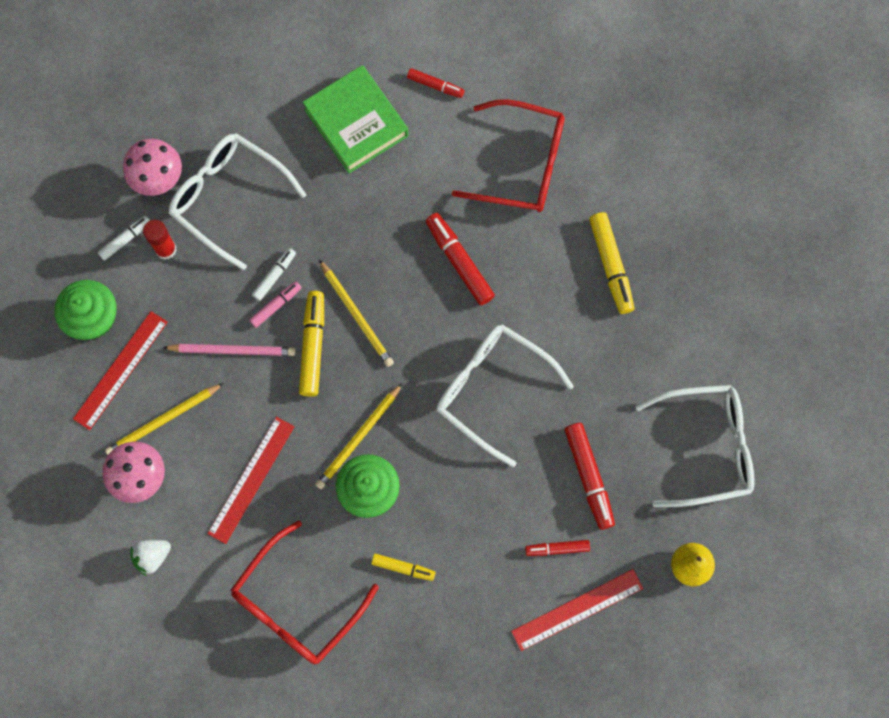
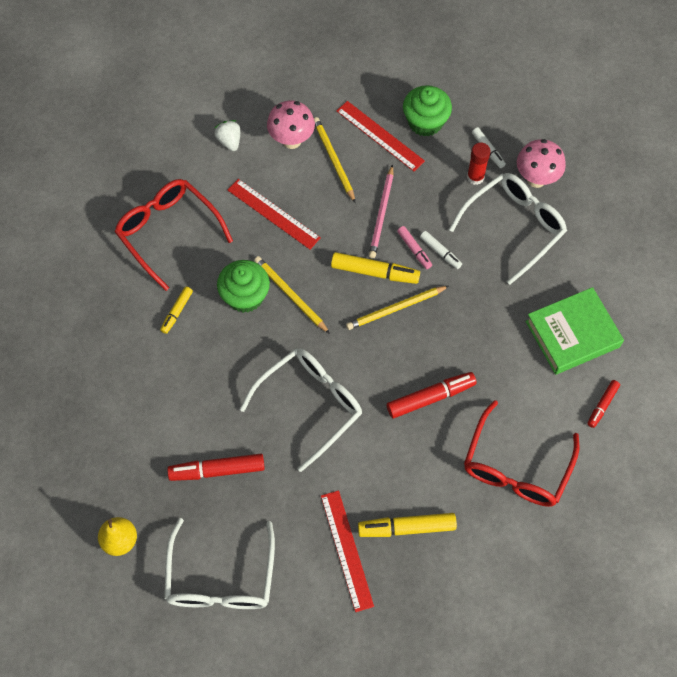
camera: 100 degrees right, 10 degrees down
(557, 548) = (162, 433): red marker -> none
(577, 609) = (108, 439): red ruler -> red ruler (346, 550)

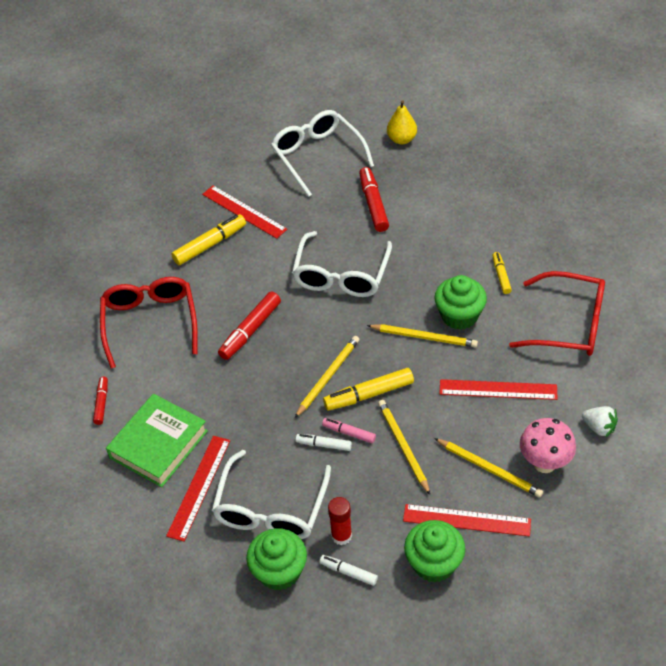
camera: 150 degrees right, 15 degrees down
(217, 470) = (373, 204): red marker -> red marker turned 60 degrees counterclockwise
(382, 214) = (403, 446): pink pencil -> yellow pencil
(536, 179) = (279, 571): pink mushroom -> green cupcake
(559, 277) = (199, 487): none -> red ruler

